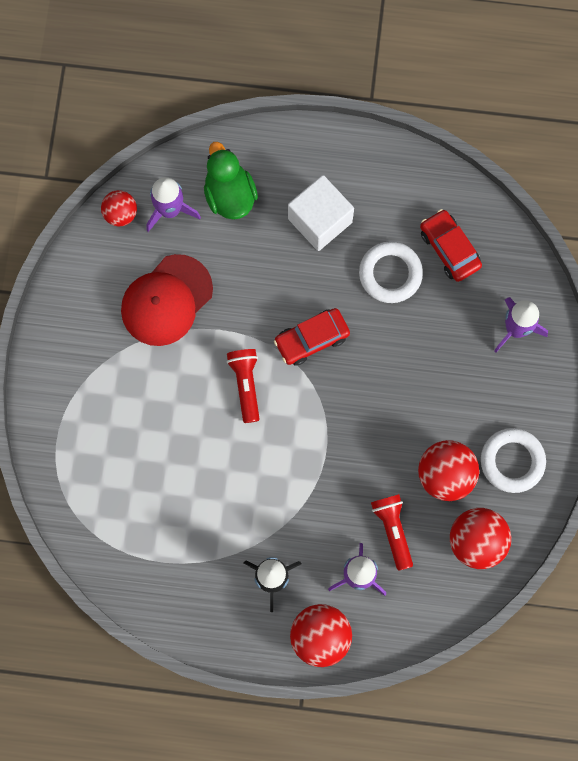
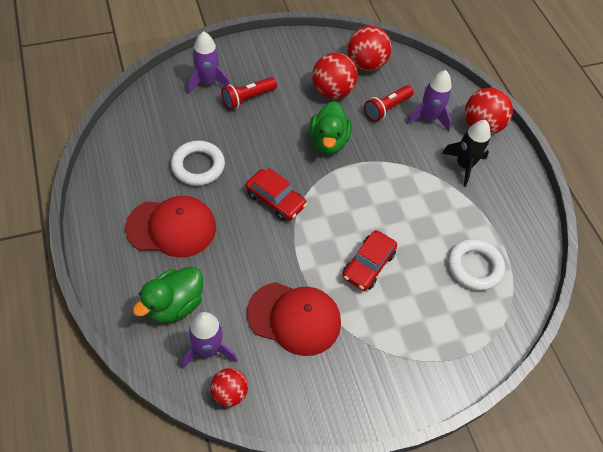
camera: 120 degrees left, 20 degrees down
(245, 385) = (335, 232): red flashlight -> red flashlight (248, 98)
(320, 220) = (171, 227): white cube -> red cap
(369, 434) = (328, 141): none -> green duck
(449, 248) = (161, 136): red car -> red car (368, 265)
(512, 461) = (302, 60): white ring -> white ring (474, 267)

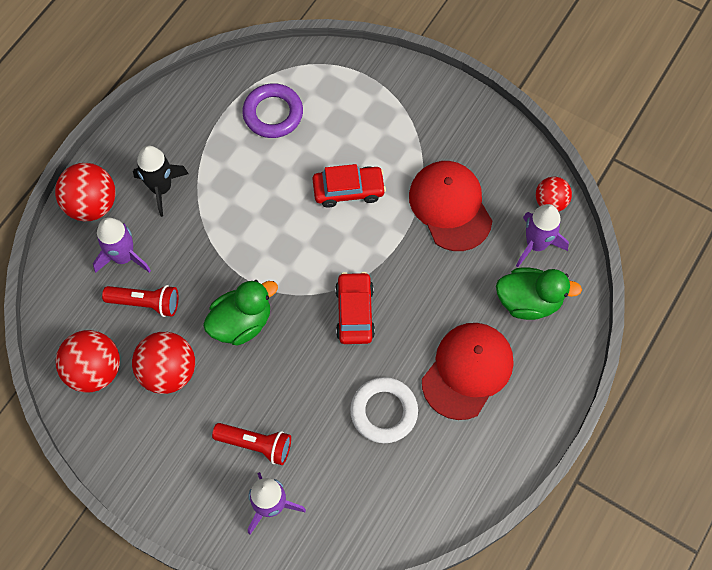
camera: 125 degrees left, 10 degrees up
(171, 227) = (467, 371): red cap -> red cap turned 75 degrees clockwise
(474, 267) = (273, 114): white ring -> purple ring

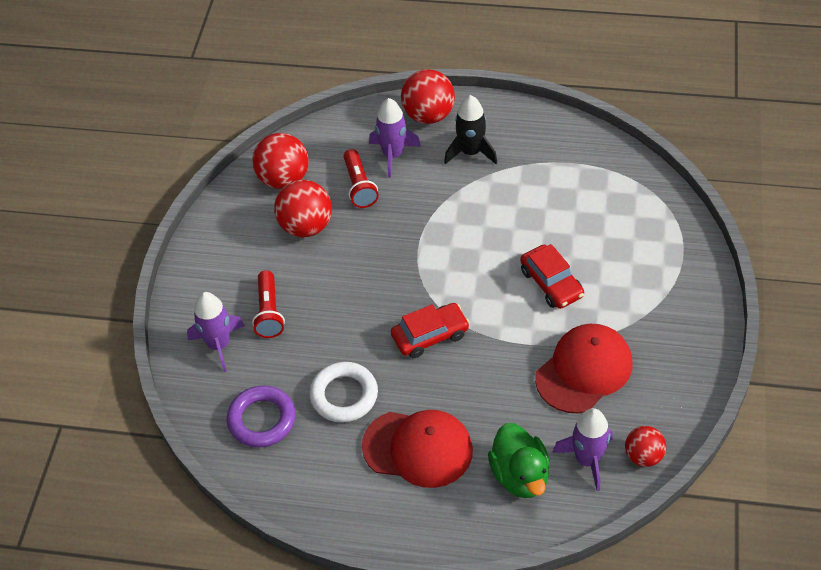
camera: 70 degrees right, 15 degrees down
(241, 322) = (376, 257): green duck -> none
(273, 114) = (593, 197): purple ring -> purple ring (262, 420)

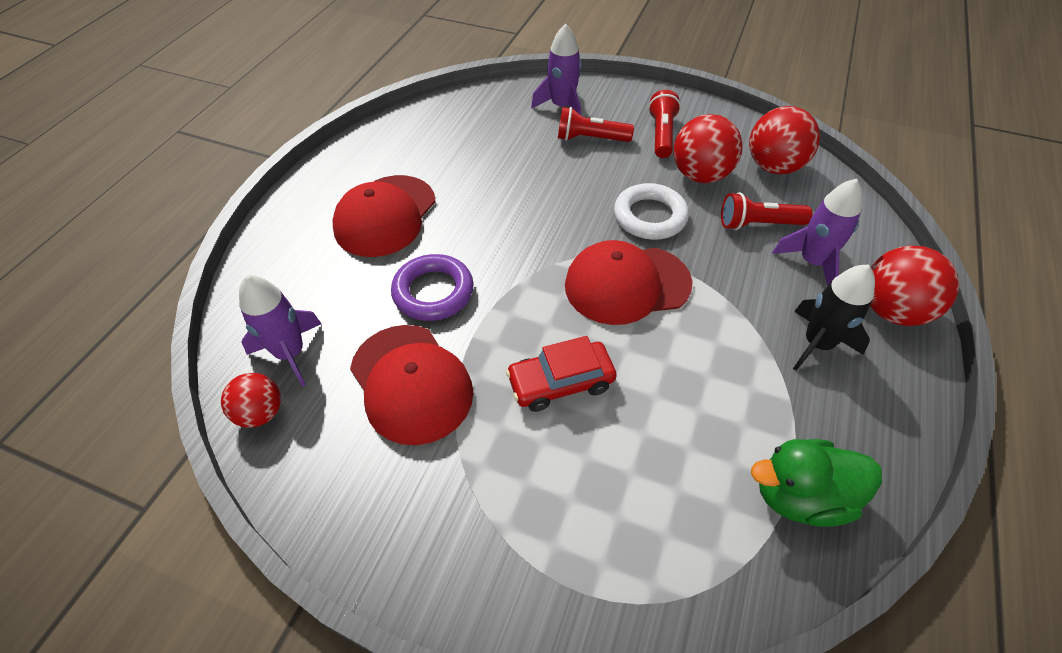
camera: 100 degrees right, 0 degrees up
(252, 259) = (661, 134): none -> red flashlight
(262, 420) = (469, 123): purple ring -> purple ring (433, 292)
(344, 395) = (472, 175): white ring -> white ring (650, 216)
(430, 335) = (519, 248): red car -> none
(448, 259) = (627, 284): none -> red cap
(520, 475) = (309, 288): green duck -> green duck (800, 496)

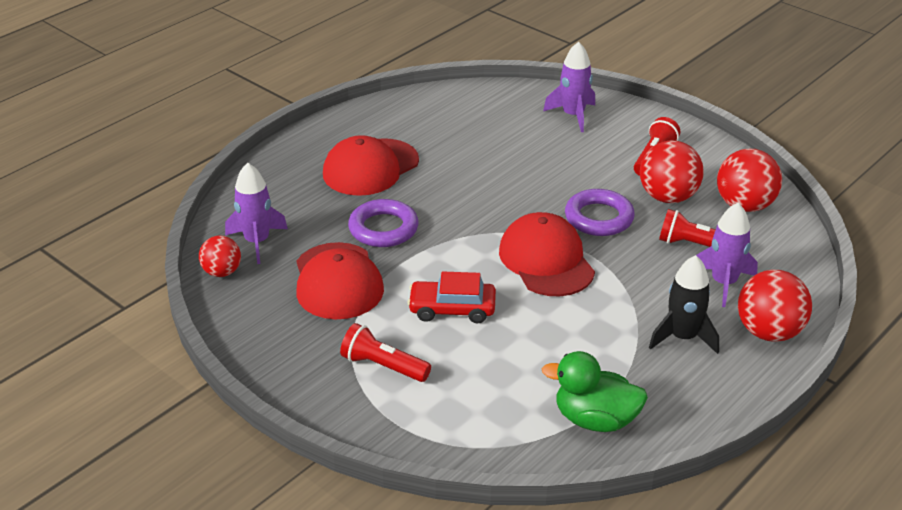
camera: 20 degrees right, 15 degrees down
(590, 139) = (583, 147): red flashlight -> red flashlight (383, 366)
(627, 284) = (546, 260): red cap -> red cap turned 60 degrees clockwise
(650, 216) = (599, 218): white ring -> purple ring

